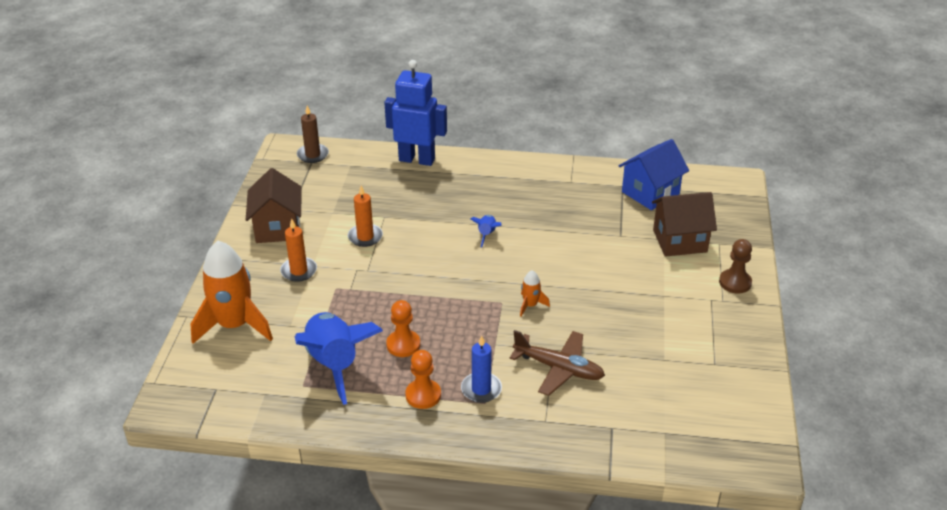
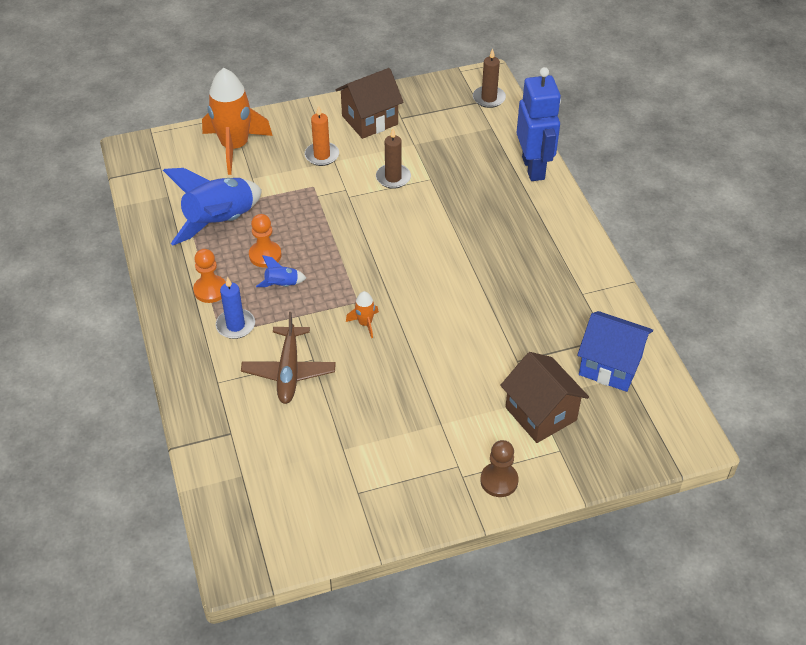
camera: 65 degrees right, 10 degrees up
(365, 237) = (393, 178): orange candle -> brown candle
(487, 234) = (450, 258): blue rocket -> blue rocket (281, 285)

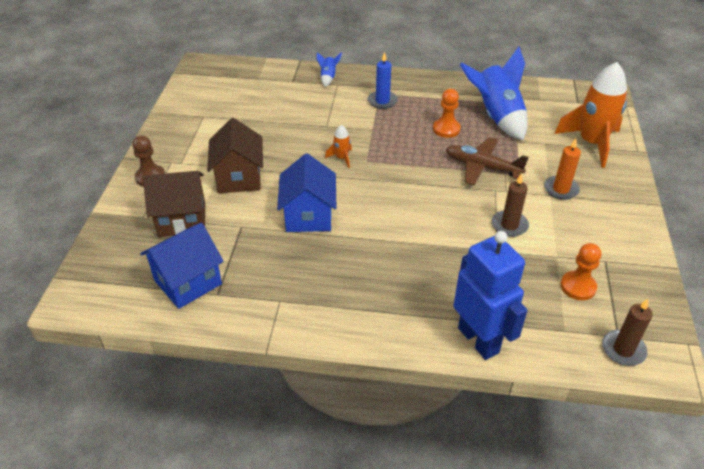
camera: 115 degrees right, 5 degrees down
(210, 290) = (424, 98): orange pawn -> orange pawn (578, 287)
(281, 285) = (409, 129): blue rocket -> blue rocket (328, 77)
(289, 371) = (323, 113): brown plane -> brown plane (482, 167)
(370, 120) = (607, 236): brown house -> brown house (239, 178)
(469, 315) = (308, 216): none -> blue house
(534, 168) = (478, 340): blue robot -> blue robot turned 135 degrees counterclockwise

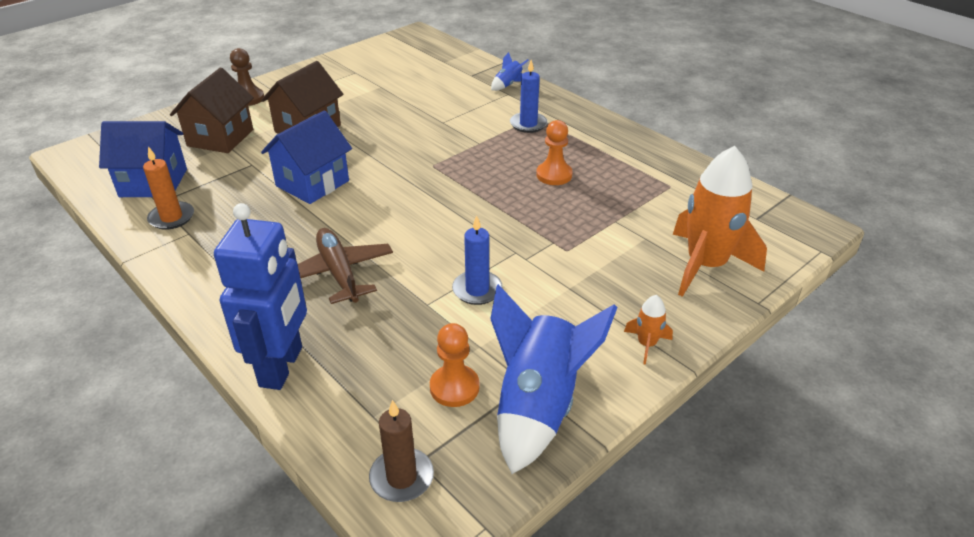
camera: 40 degrees right, 5 degrees down
(182, 219) = (220, 138): brown house -> brown house turned 75 degrees clockwise
(341, 158) = (413, 153): orange rocket -> orange rocket (646, 344)
(482, 167) = (536, 225): brown plane -> brown plane (339, 273)
(496, 116) = (629, 188): blue rocket -> blue rocket (537, 405)
(509, 225) = (477, 290): brown candle -> blue candle
(561, 189) = (590, 289): orange candle -> orange candle (171, 217)

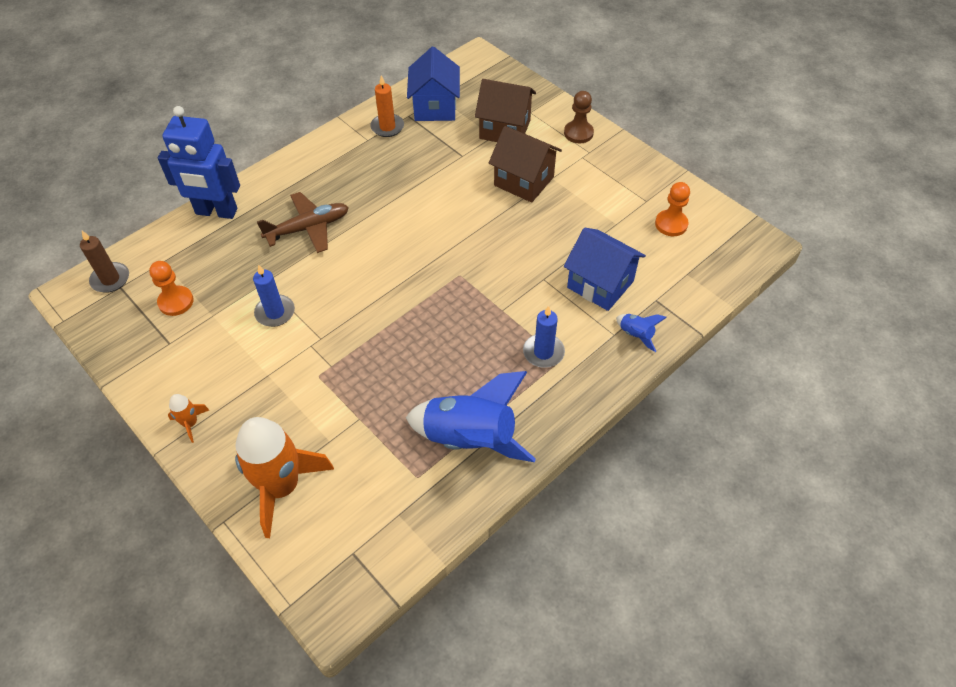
camera: 90 degrees right, 15 degrees up
(312, 183) = (431, 197): blue house -> blue house (600, 284)
(537, 405) = (147, 349): blue rocket -> blue rocket (470, 438)
(554, 175) = (441, 371): orange pawn -> orange pawn (671, 224)

